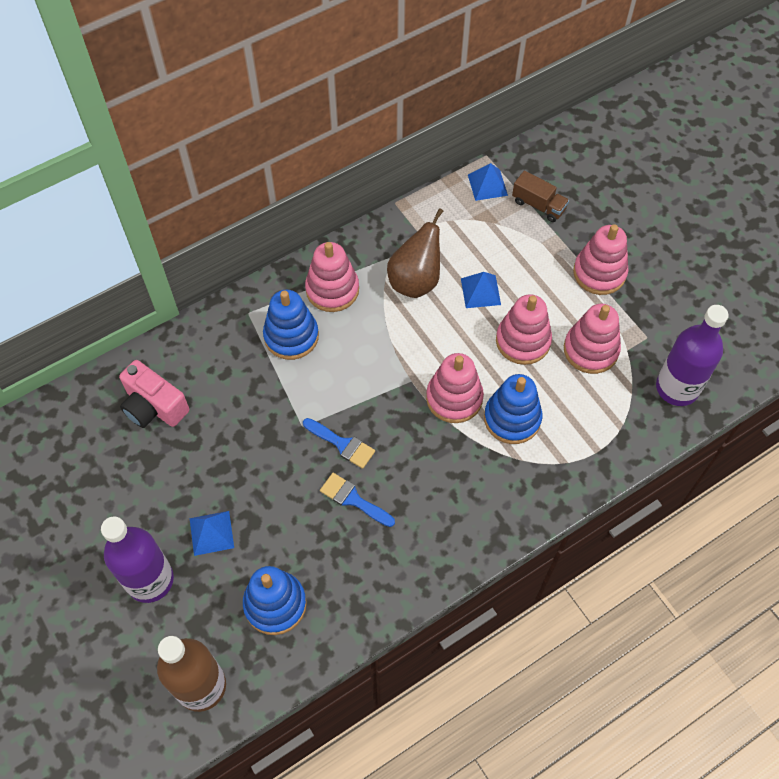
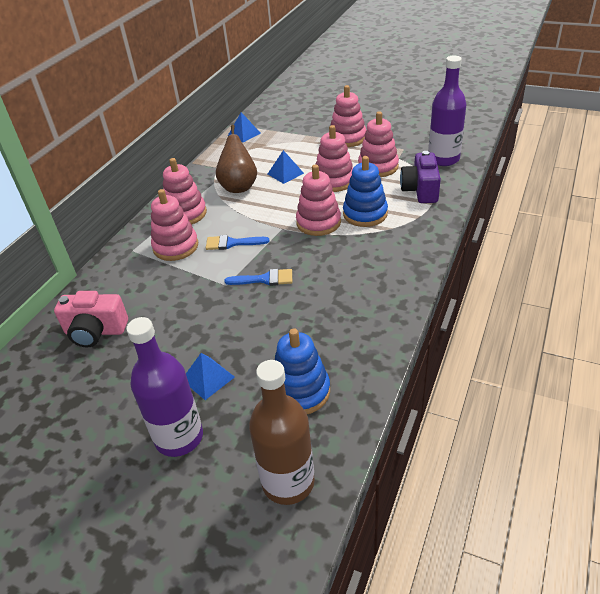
camera: 30 degrees left, 20 degrees down
(291, 336) = (176, 246): blue stacking toy -> pink stacking toy
(353, 499) = (301, 302): blue brush -> blue brush (232, 243)
(538, 205) = (283, 129): brown truck -> none
(603, 422) = (420, 190): none -> purple camera

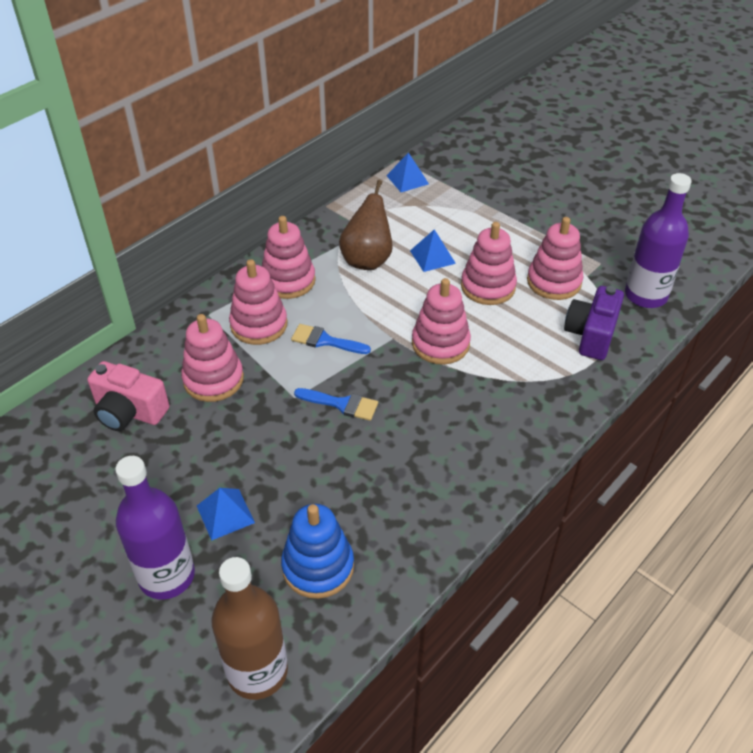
camera: 15 degrees right, 5 degrees up
(347, 138) = (536, 224): pink stacking toy -> pink stacking toy (213, 379)
(365, 214) = (503, 349): blue stacking toy -> none

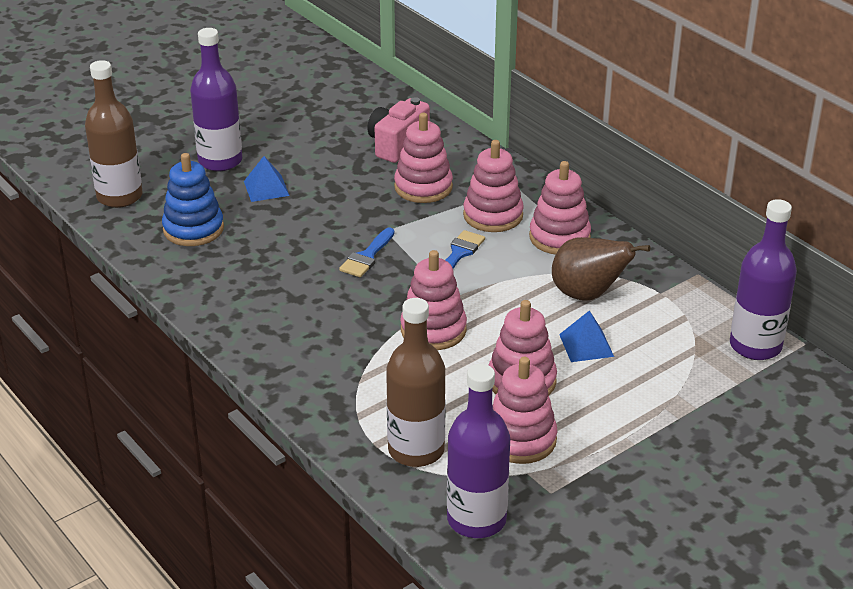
camera: 100 degrees right, 10 degrees down
(407, 179) = (755, 346): blue pyramid -> purple bottle
(591, 335) = (416, 450): purple camera -> brown bottle

